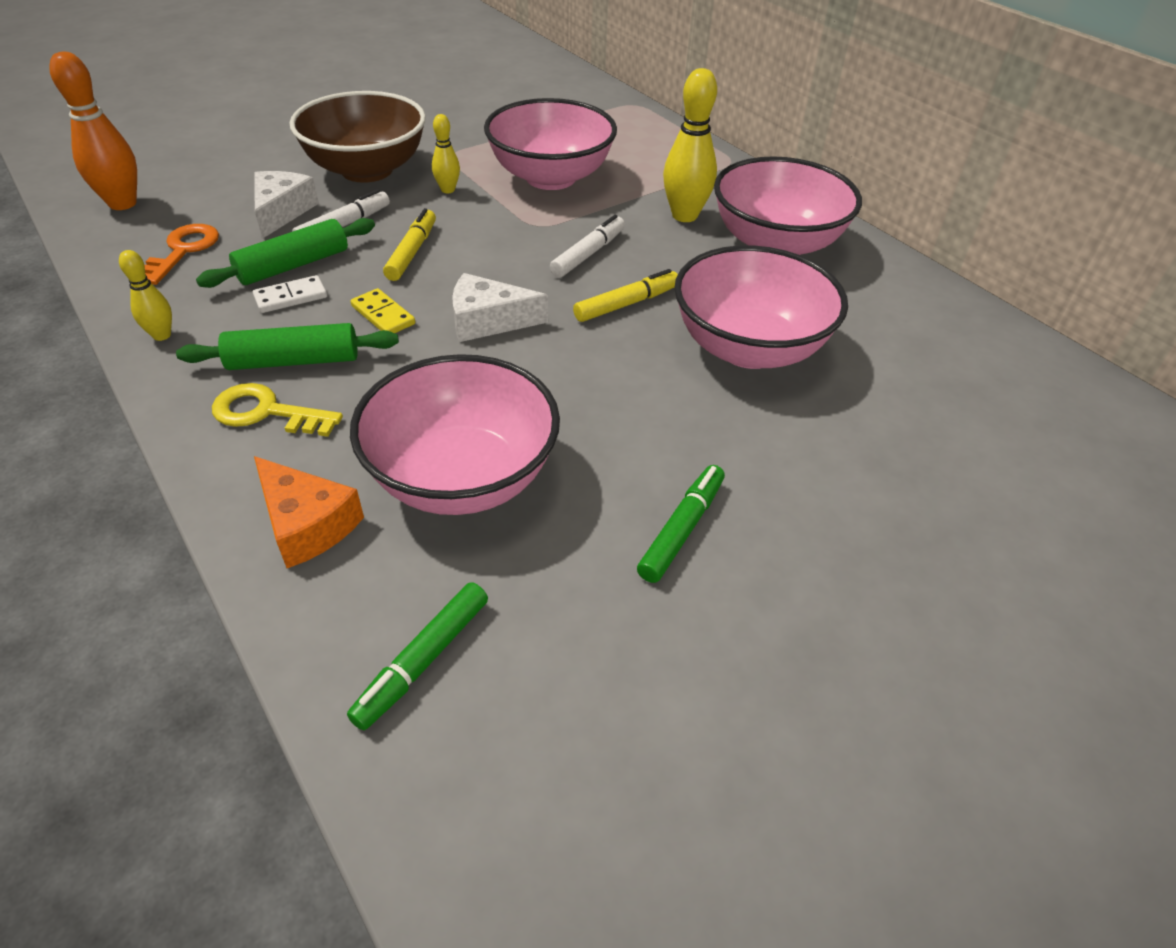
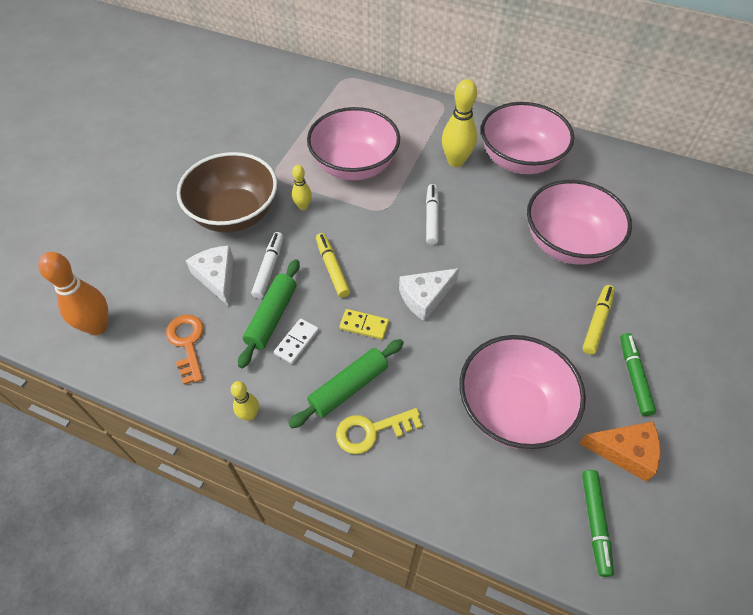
camera: 30 degrees left, 10 degrees up
(307, 524) = (467, 486): orange cheese -> orange cheese (625, 452)
(626, 304) = (484, 245): yellow marker -> yellow marker (597, 322)

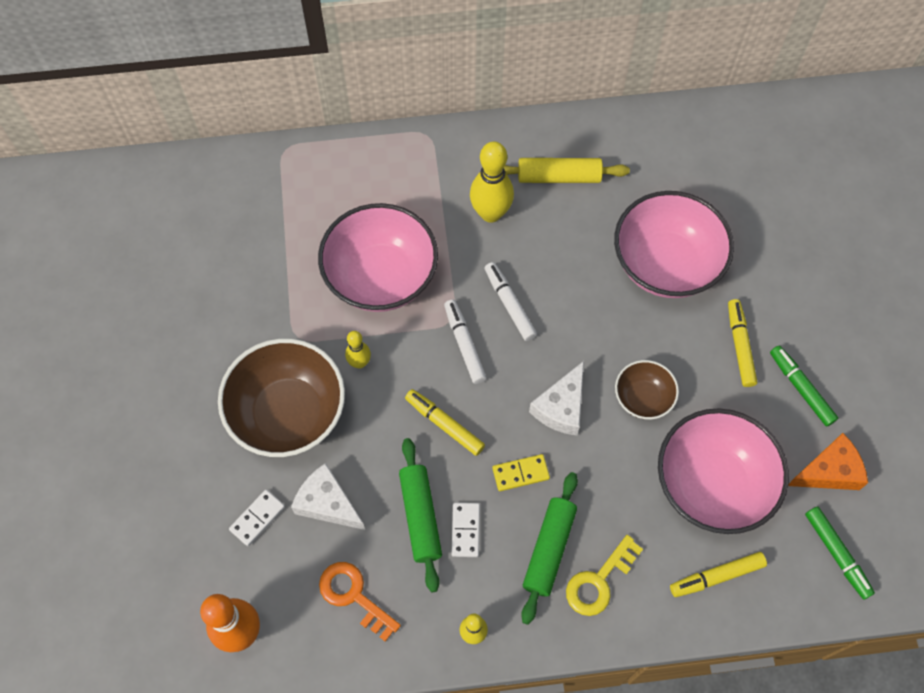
camera: 30 degrees left, 10 degrees up
(166, 264) = (257, 518): none -> white domino
(269, 268) = (377, 461): white marker -> white marker (464, 344)
(472, 481) = (716, 576): none -> yellow marker
(493, 321) = (643, 398): none -> brown bowl
(519, 160) = (559, 177): pink bowl -> yellow rolling pin

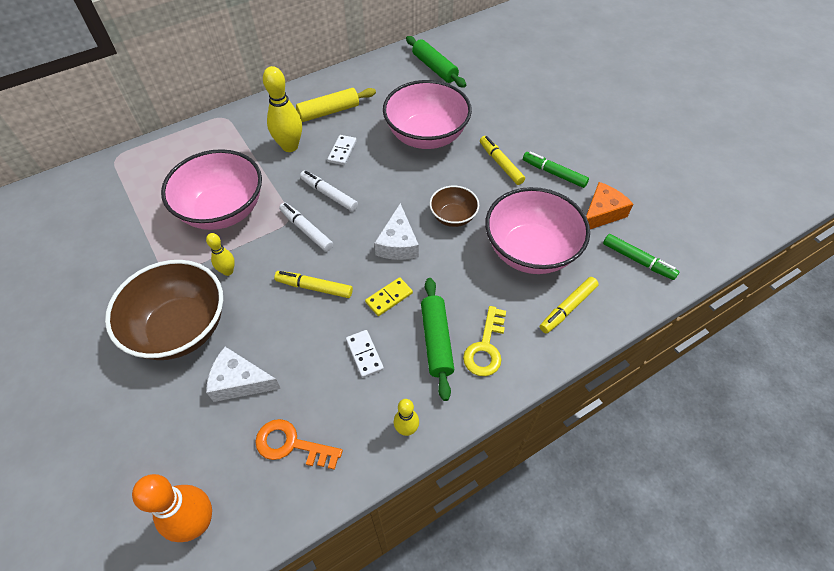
camera: 25 degrees left, 10 degrees down
(257, 518) = (180, 419): white domino -> white domino (342, 151)
(420, 516) = (323, 359): green rolling pin -> green rolling pin (434, 68)

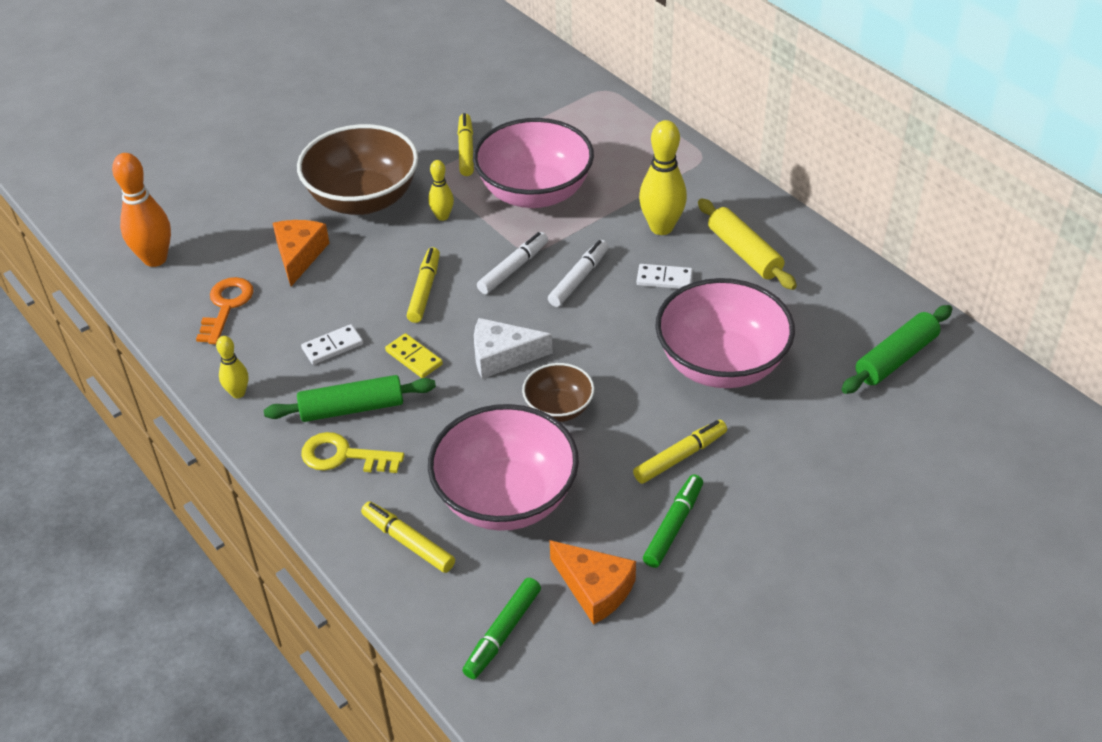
camera: 85 degrees right, 10 degrees down
(147, 250) = (466, 150): none -> yellow marker
(240, 381) = (299, 255): white cheese -> orange cheese

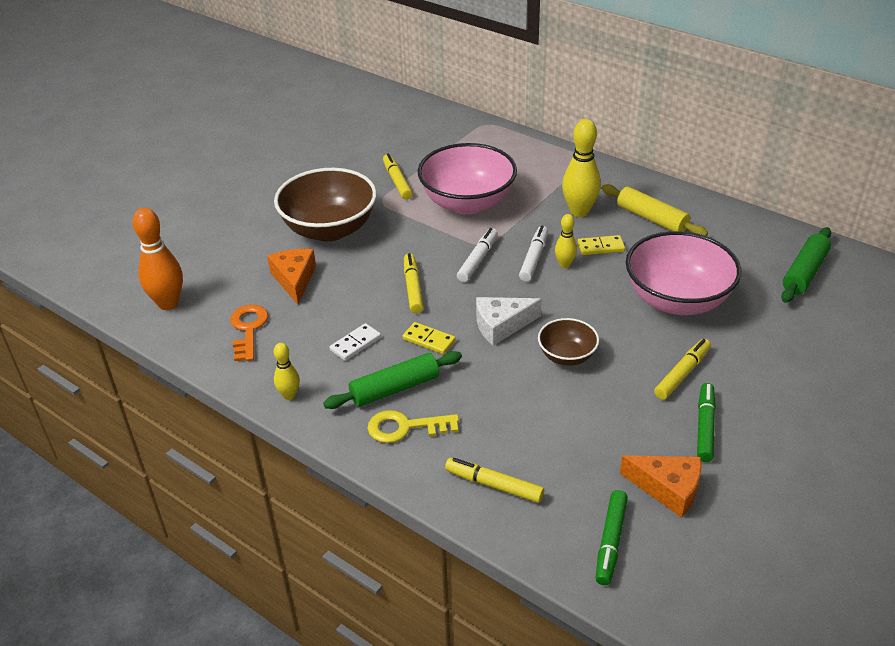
camera: 15 degrees left, 5 degrees down
(442, 216) = (401, 231): yellow bowling pin -> yellow bowling pin (565, 264)
(506, 498) = (559, 433): pink bowl -> none
(664, 279) = (601, 247): white domino -> yellow domino

